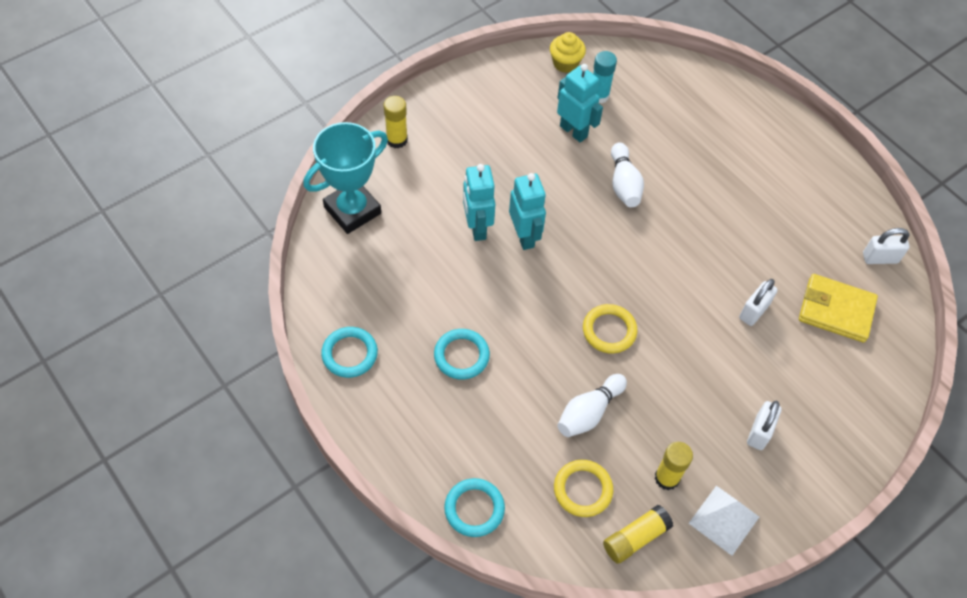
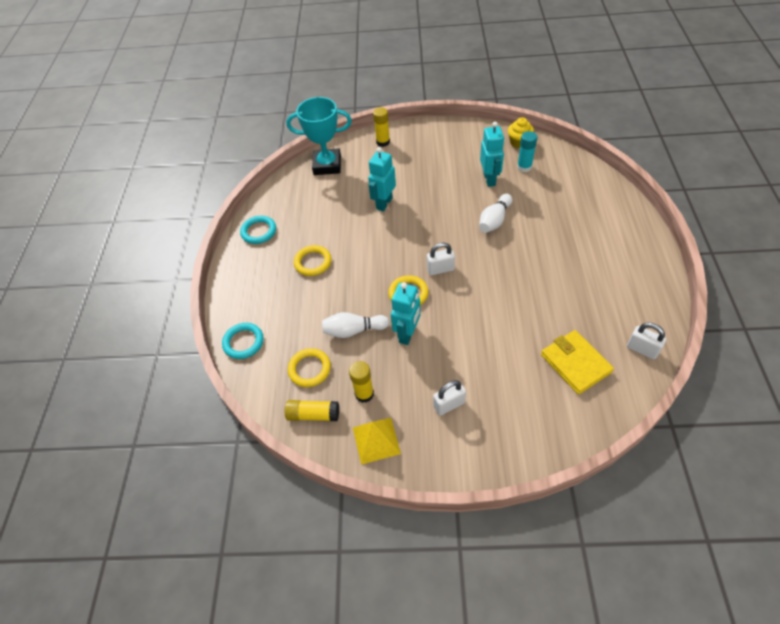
camera: 45 degrees right, 5 degrees down
(461, 356) = (313, 262): turquoise ring -> yellow ring
(524, 236) = (406, 220): turquoise robot -> turquoise robot (407, 334)
(724, 520) = (376, 440): white pyramid -> yellow pyramid
(754, 311) = (513, 332): white padlock -> white padlock (440, 269)

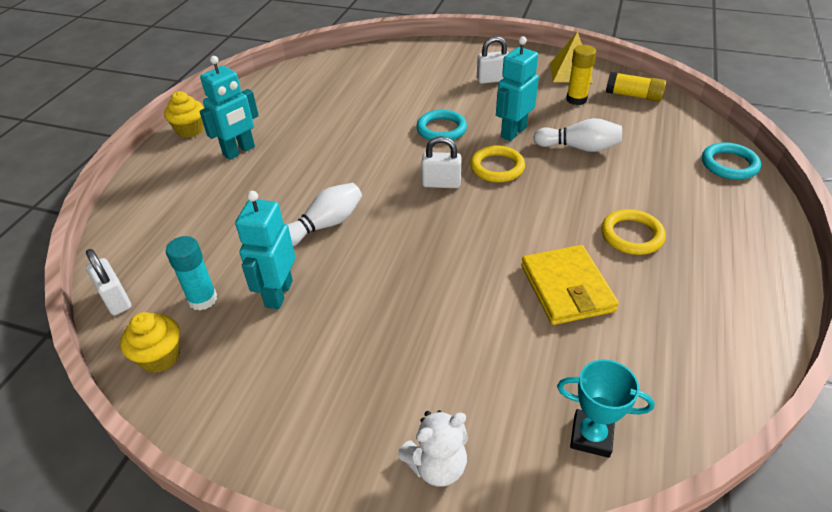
camera: 165 degrees left, 10 degrees down
(259, 231) = (740, 312): turquoise ring -> turquoise ring (441, 129)
(309, 369) = (637, 126): yellow ring -> none
(327, 165) = (591, 436): turquoise trophy -> turquoise trophy, size x0.58
(383, 142) = (437, 465): yellow glue stick -> white teddy bear
(384, 203) = (487, 302): turquoise robot -> turquoise robot (239, 151)
(575, 363) = (354, 82): yellow wallet -> yellow wallet (566, 288)
(642, 349) = (285, 79): white padlock -> white padlock (116, 300)
(656, 267) = (190, 130): none -> yellow cupcake

